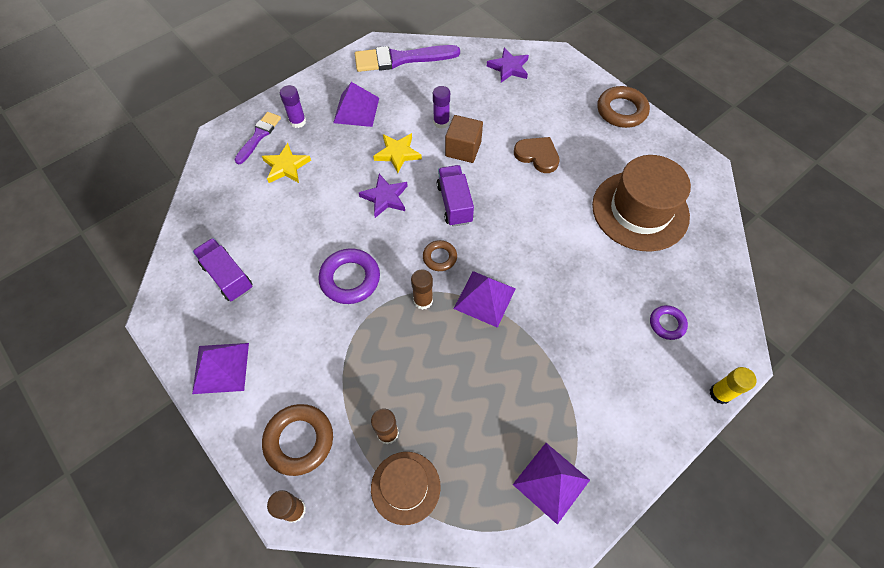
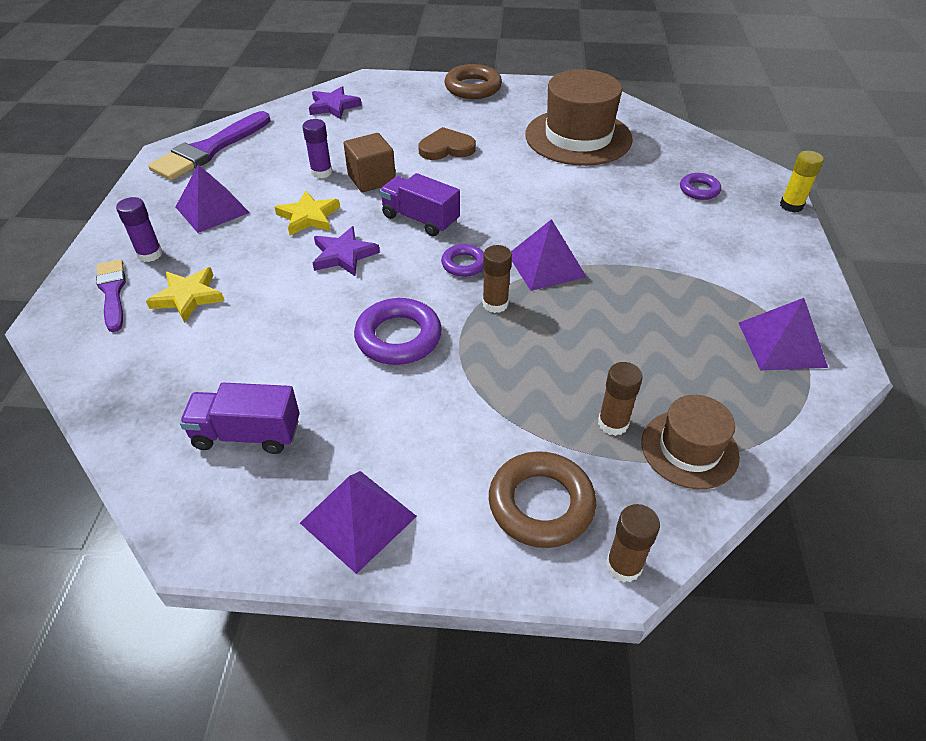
camera: 45 degrees left, 15 degrees down
(439, 257) = (463, 264): brown ring -> purple ring

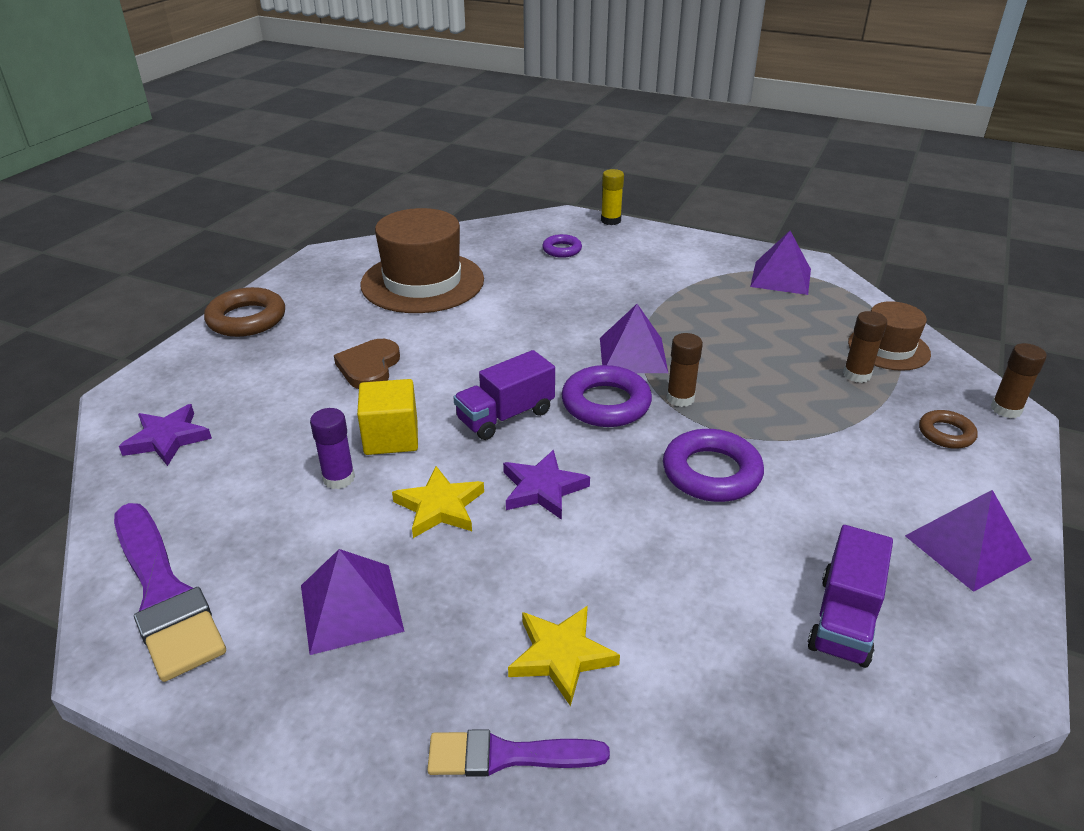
camera: 70 degrees left, 10 degrees down
(150, 254) = (428, 698): purple glue stick -> none
(371, 179) = (391, 437): brown cube -> yellow cube
(463, 264) = (606, 403): purple ring -> purple ring, size x1.72
(541, 504) = (946, 433): brown ring -> brown ring, size x0.58

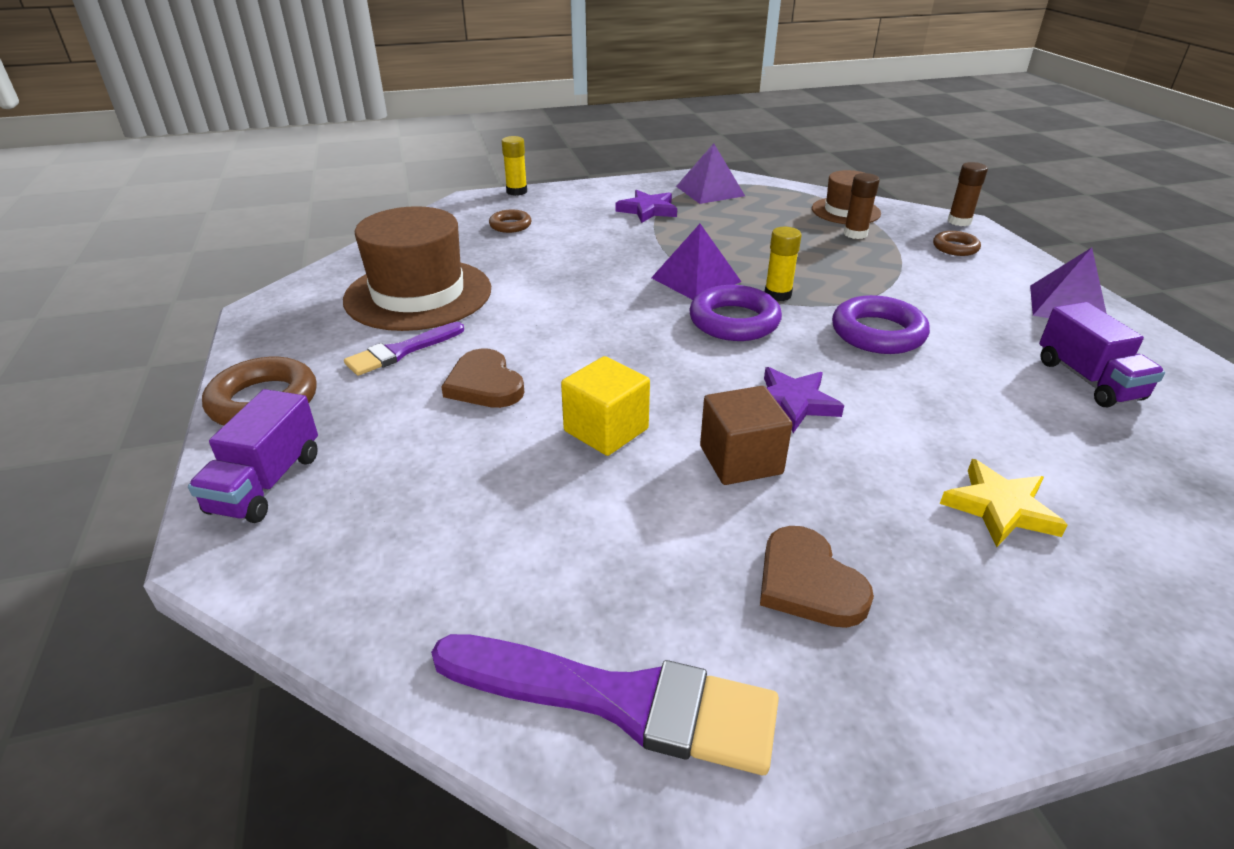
camera: 40 degrees left, 0 degrees up
(167, 439) = (360, 558): purple star -> purple star (648, 210)
(339, 478) = (615, 488): purple glue stick -> none
(351, 608) = (808, 582): purple pyramid -> brown heart
(439, 507) = (740, 460): yellow star -> brown cube
(505, 416) = (675, 365): purple truck -> purple truck (266, 483)
(507, 755) = (1088, 600): purple brush -> purple brush (401, 351)
(562, 250) = (510, 225): purple ring -> brown ring
(680, 398) = (777, 294): brown glue stick -> yellow glue stick

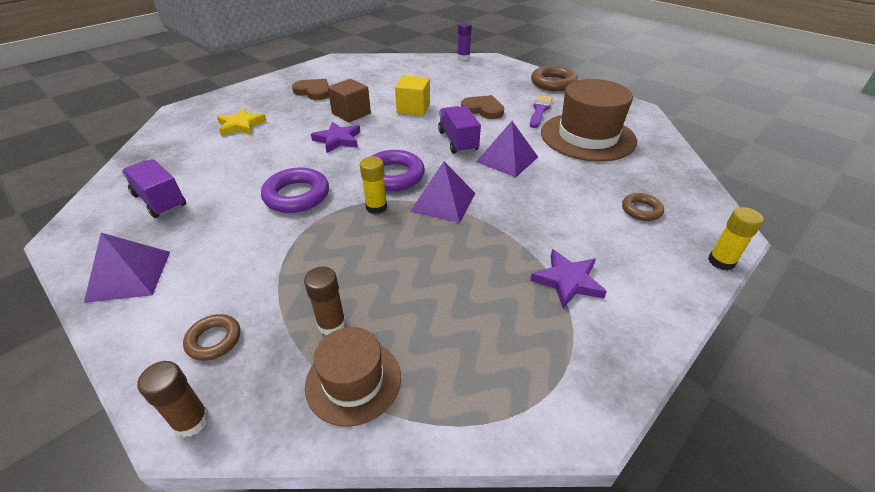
camera: 150 degrees right, 5 degrees up
(266, 483) = (505, 69): purple truck -> purple truck (458, 141)
(270, 590) = (463, 57): none -> purple glue stick
(619, 700) = (356, 65): purple brush -> none
(710, 191) = (547, 360): purple pyramid -> purple pyramid (507, 159)

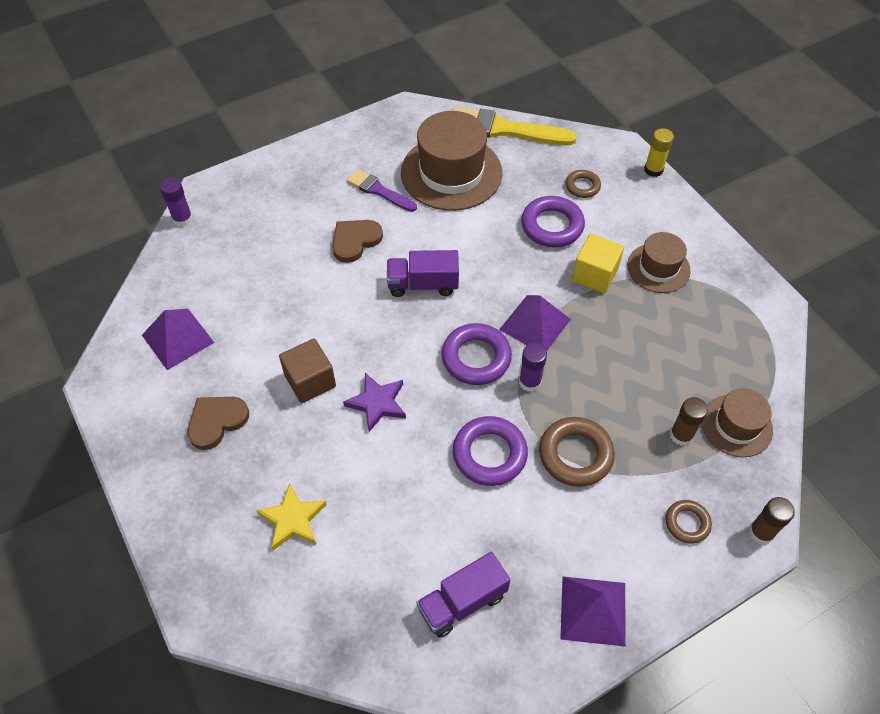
camera: 75 degrees left, 15 degrees up
(376, 207) = (530, 382): yellow glue stick -> purple glue stick
(413, 109) = (324, 310): yellow cube -> yellow cube (594, 275)
(507, 159) = (474, 252): purple pyramid -> purple pyramid (177, 338)
(553, 83) = (313, 154): brown ring -> brown ring (575, 455)
(567, 281) = (658, 268): purple star -> brown hat
(570, 197) = (552, 226): none -> purple ring
(668, 155) = (504, 129): none -> yellow brush

